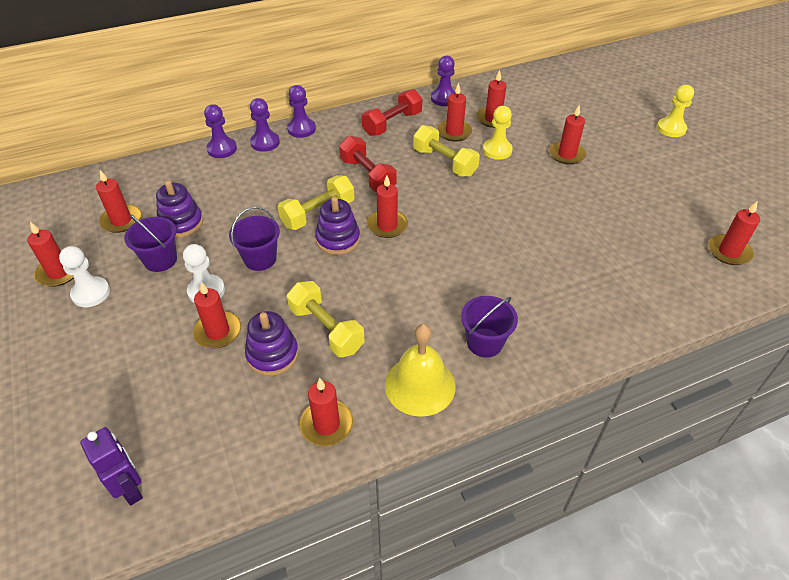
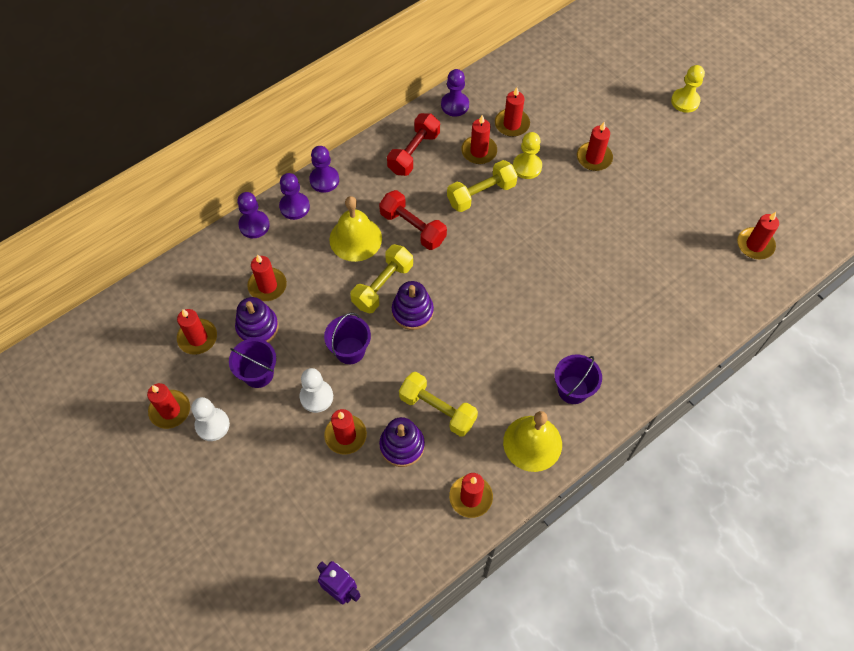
camera: 15 degrees left, 15 degrees up
(309, 174) = (355, 238): none -> yellow bell
(387, 225) = (452, 285): red candle -> red candle (267, 286)
(444, 162) = (481, 194): yellow dumbbell -> yellow dumbbell turned 60 degrees counterclockwise

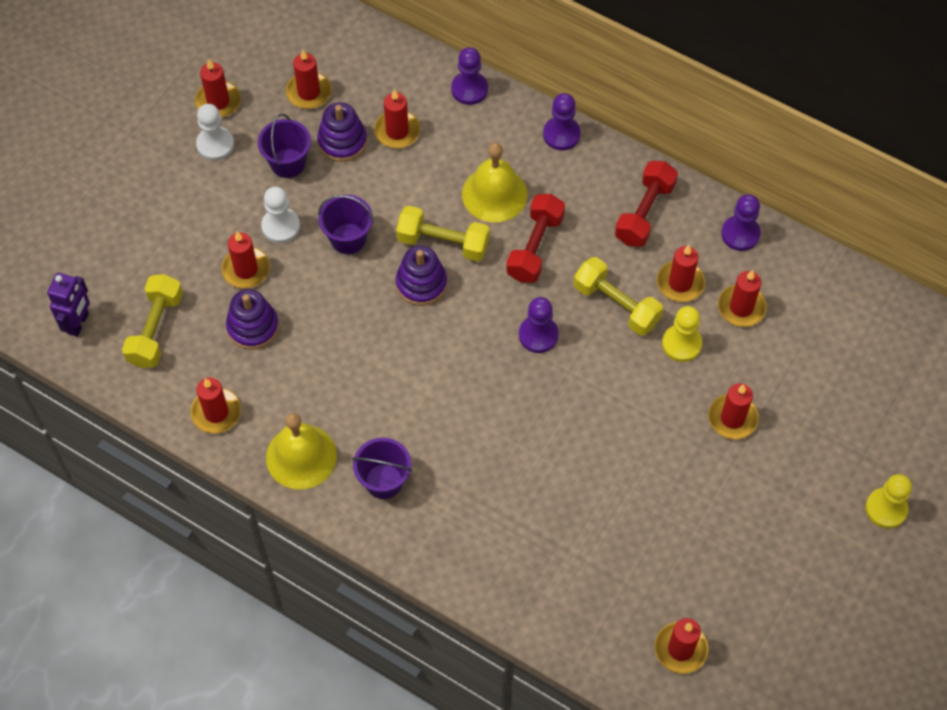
camera: 70 degrees right, 0 degrees up
(294, 207) = (511, 118): purple pawn -> purple pawn (538, 335)
(414, 152) = (644, 213): red dumbbell -> red dumbbell turned 75 degrees counterclockwise
(437, 409) = (308, 348): yellow dumbbell -> yellow dumbbell (156, 329)

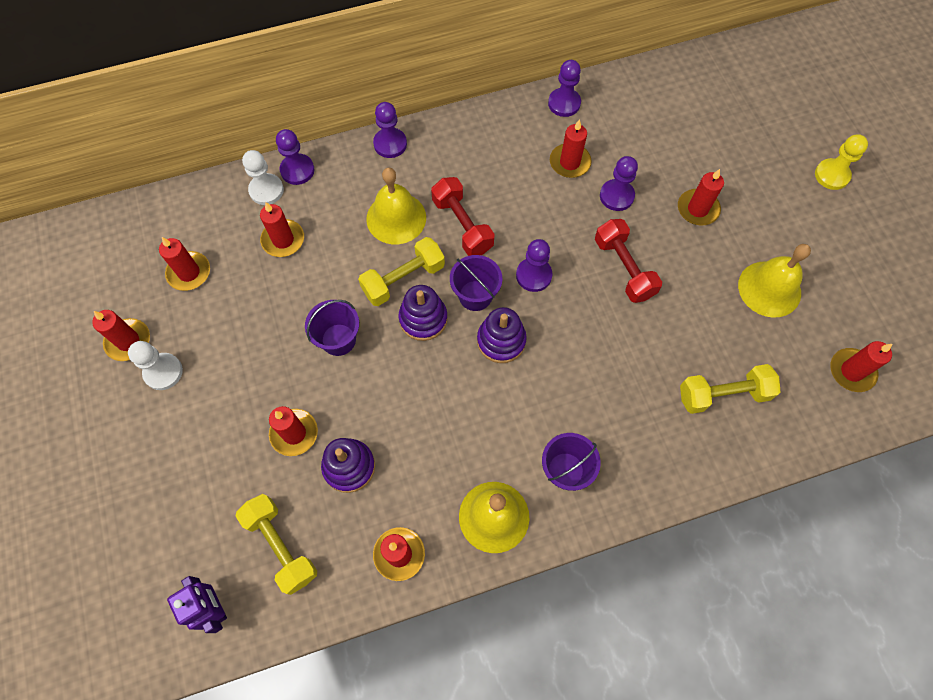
camera: 50 degrees left, 5 degrees up
(281, 226) = (282, 379): white pawn -> white pawn (266, 190)
(288, 163) = (233, 332): purple bucket -> purple bucket (475, 295)
(342, 141) = (254, 282): purple stacking toy -> purple stacking toy (501, 341)
(616, 305) = (553, 211): yellow dumbbell -> yellow dumbbell (723, 394)
(644, 213) = (498, 143): red dumbbell -> red dumbbell (624, 268)
(681, 344) = (616, 196): yellow pawn -> purple pawn
(703, 530) = (769, 289): none -> yellow bell
(741, 307) = (619, 143): red candle -> none

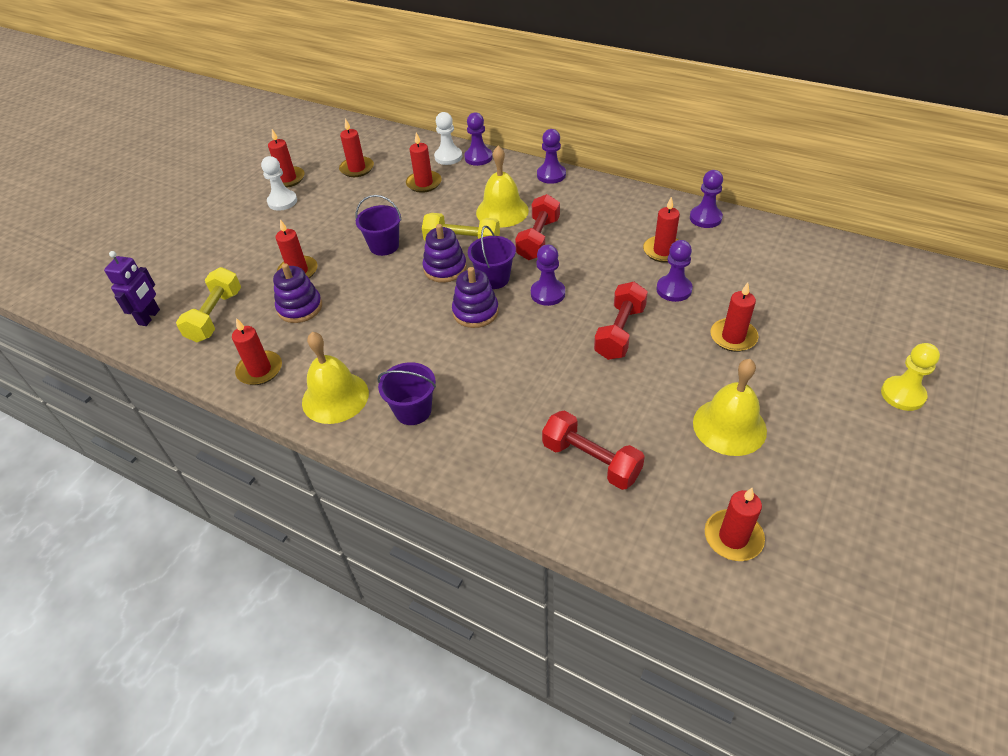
camera: 50 degrees right, 20 degrees down
(723, 394) = (591, 461): yellow dumbbell -> red dumbbell

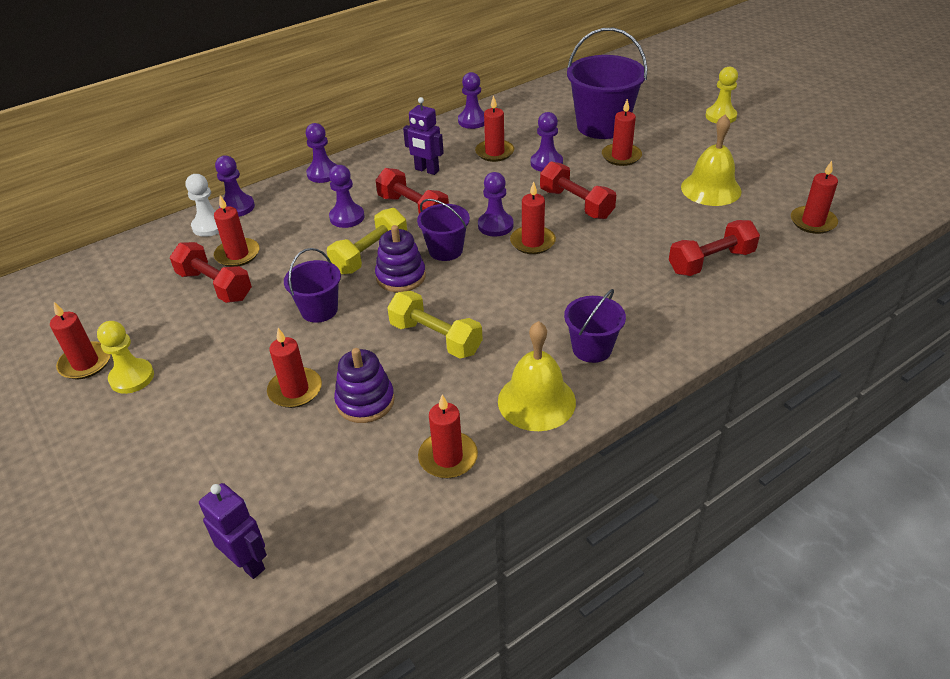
camera: 65 degrees left, 5 degrees down
(215, 316) = (310, 486): yellow dumbbell -> yellow dumbbell (435, 338)
(282, 201) = (132, 377): white pawn -> yellow pawn
(357, 169) = (143, 298): red candle -> red candle (532, 242)
(385, 190) = (215, 286): none -> red dumbbell
(475, 312) = (484, 274): purple stacking toy -> none
(502, 211) = (347, 217): yellow bell -> purple pawn
(600, 224) = (426, 170): none -> purple robot
(781, 304) = (602, 126): none -> purple bucket

